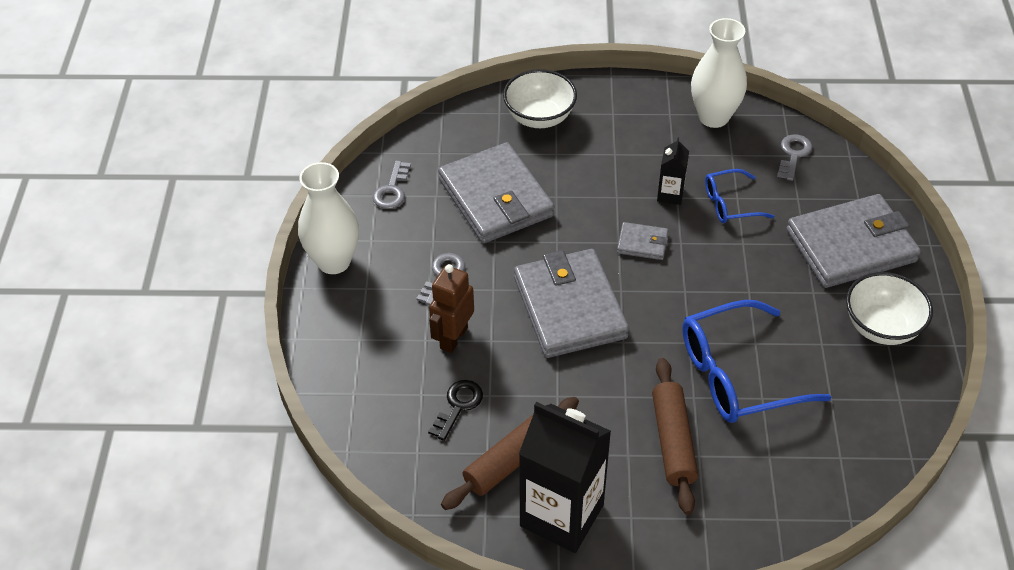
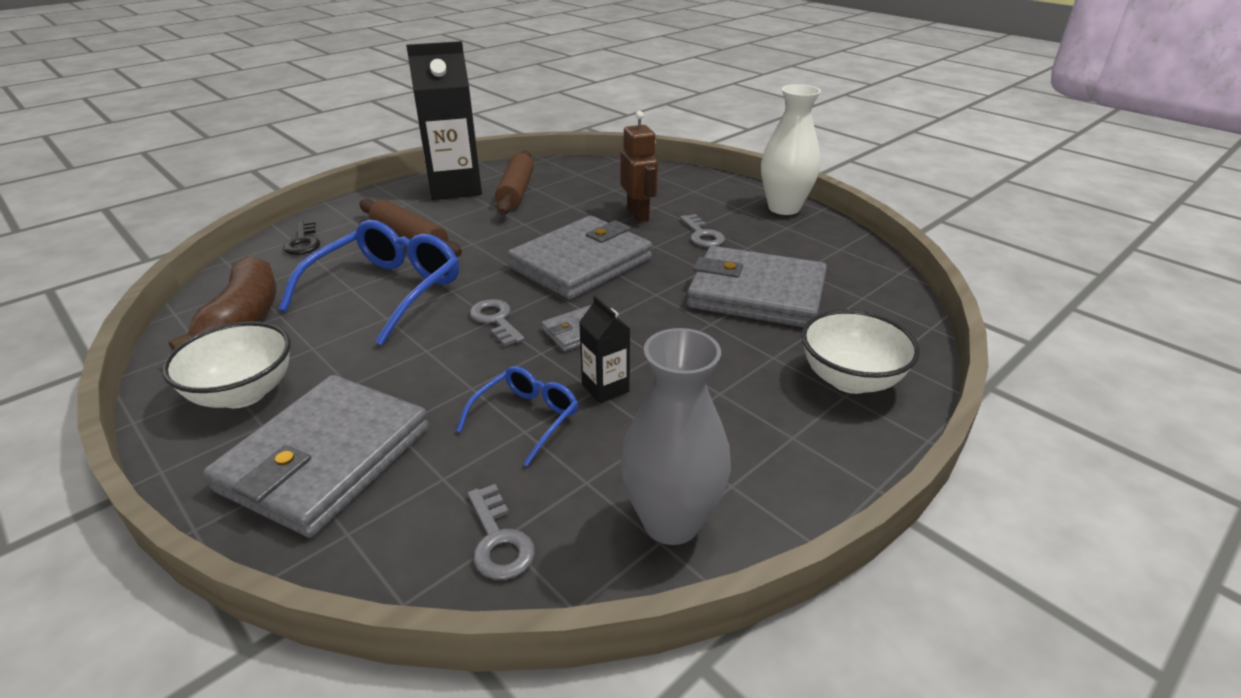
camera: 135 degrees right, 15 degrees down
(392, 190) = (837, 256): grey key -> grey key (496, 320)
(458, 406) = (583, 194): black key -> black key (303, 242)
(569, 307) = (581, 263): grey wallet -> grey wallet turned 75 degrees counterclockwise
(713, 117) = (671, 522): white vase -> grey vase
(859, 412) = (244, 318): none -> brown banana

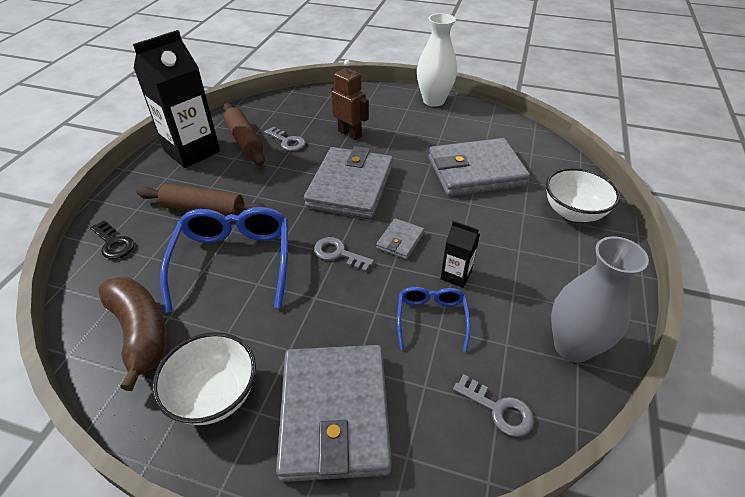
camera: 30 degrees left, 10 degrees up
(702, 235) = (405, 137): grey key -> grey key (287, 141)

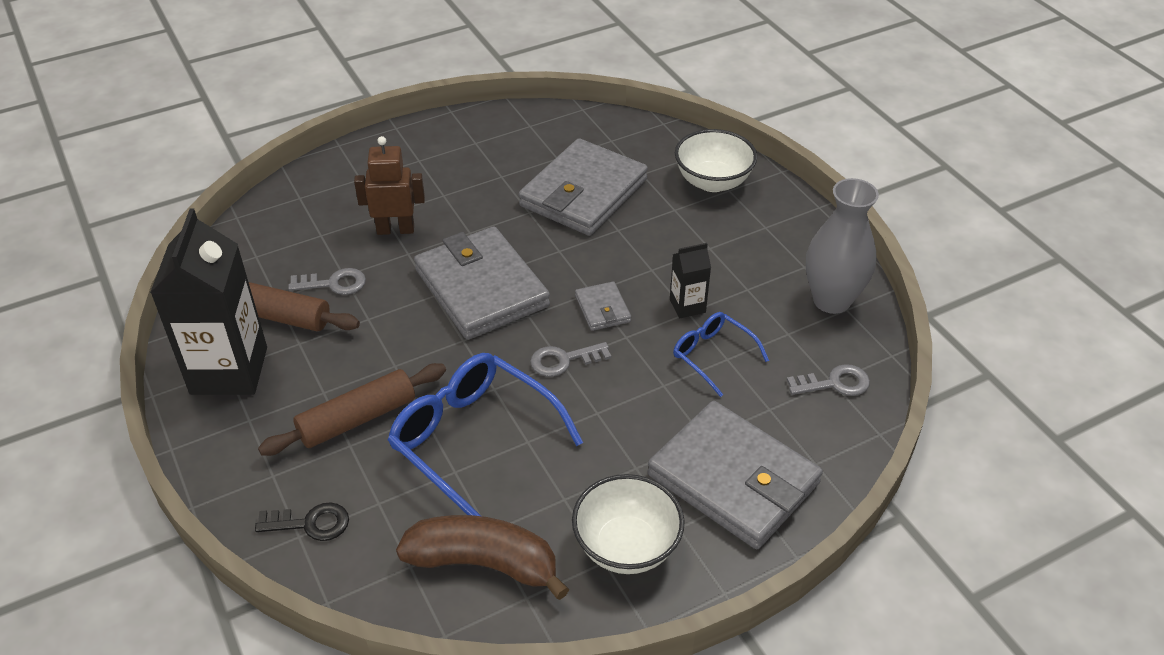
camera: 45 degrees left, 0 degrees up
(433, 101) = (436, 132): white vase -> none

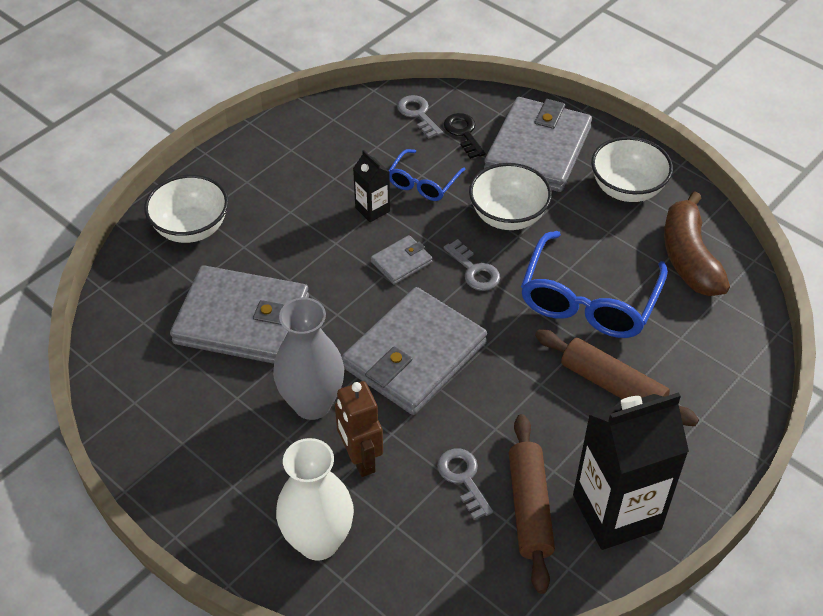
camera: 110 degrees left, 5 degrees up
(310, 523) = (725, 372): black key -> black key (463, 133)
(339, 192) = (318, 541): none -> white vase
(630, 413) = (508, 216): none -> white bowl
(831, 300) = (326, 128): grey vase -> grey vase (312, 404)

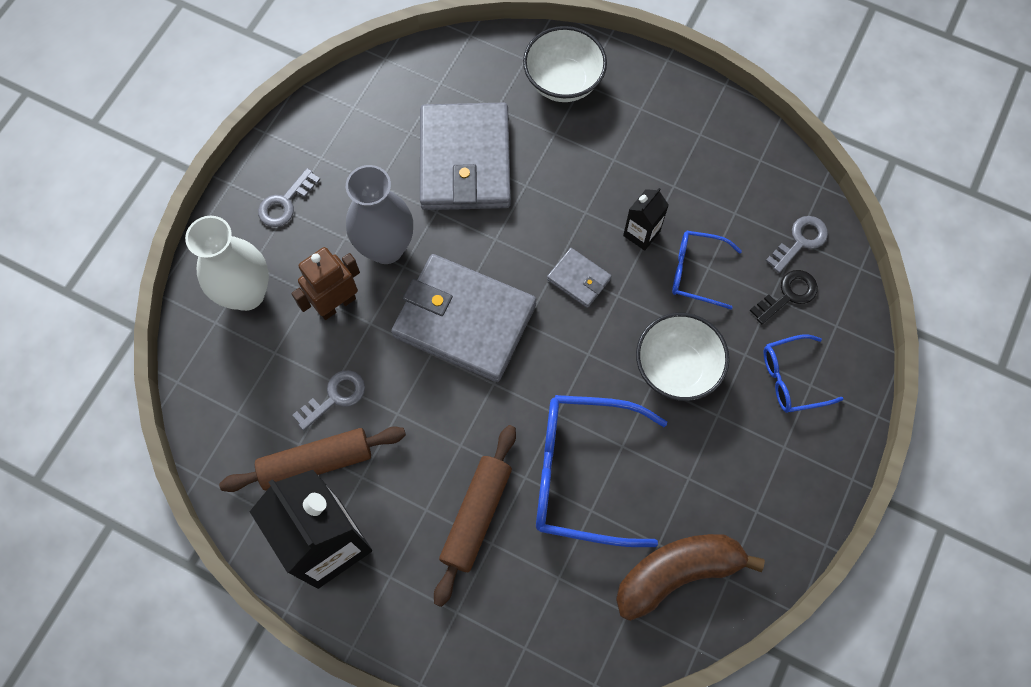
camera: 75 degrees right, 20 degrees up
(474, 270) = (589, 351): grey key -> grey key (285, 203)
(537, 149) = (791, 378): grey wallet -> blue glasses
(627, 189) = (762, 488): white bowl -> none

